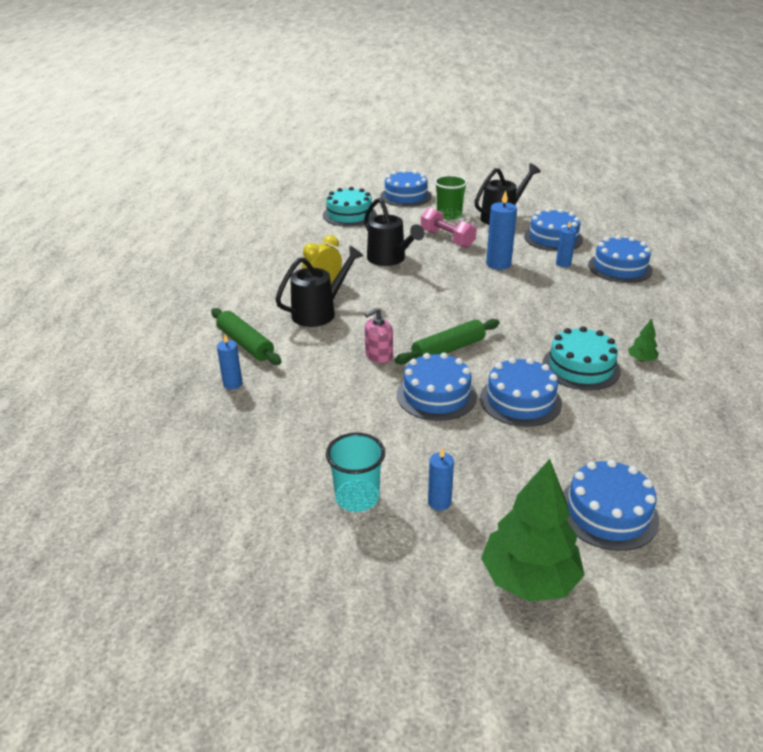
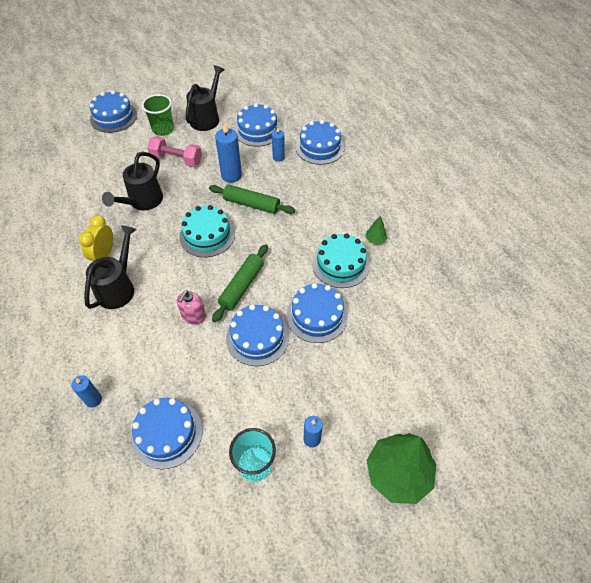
camera: 30 degrees left, 20 degrees up
(245, 344) = (76, 350): green rolling pin -> green rolling pin (251, 204)
(349, 215) = (76, 158): turquoise cake -> turquoise cake (207, 235)
(389, 259) = (142, 202): black watering can -> black watering can turned 90 degrees clockwise
(608, 512) = (417, 392): blue cake -> blue cake (167, 433)

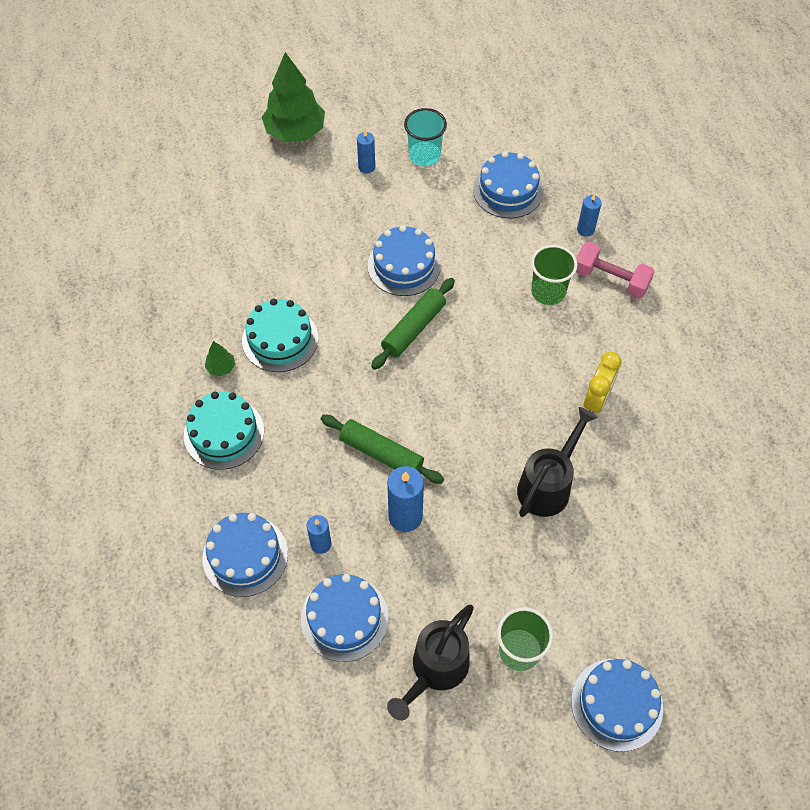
camera: 170 degrees left, 5 degrees up
(118, 287) = (571, 350): black watering can -> none
(133, 332) = (548, 292): none -> green cup
(176, 160) = (494, 567): pink dumbbell -> pink dumbbell (610, 279)
(193, 316) = (476, 301): pink soap dispenser -> none
(207, 235) = (452, 410): turquoise cake -> turquoise cake (224, 433)
(317, 316) = (329, 279): blue cake -> none

